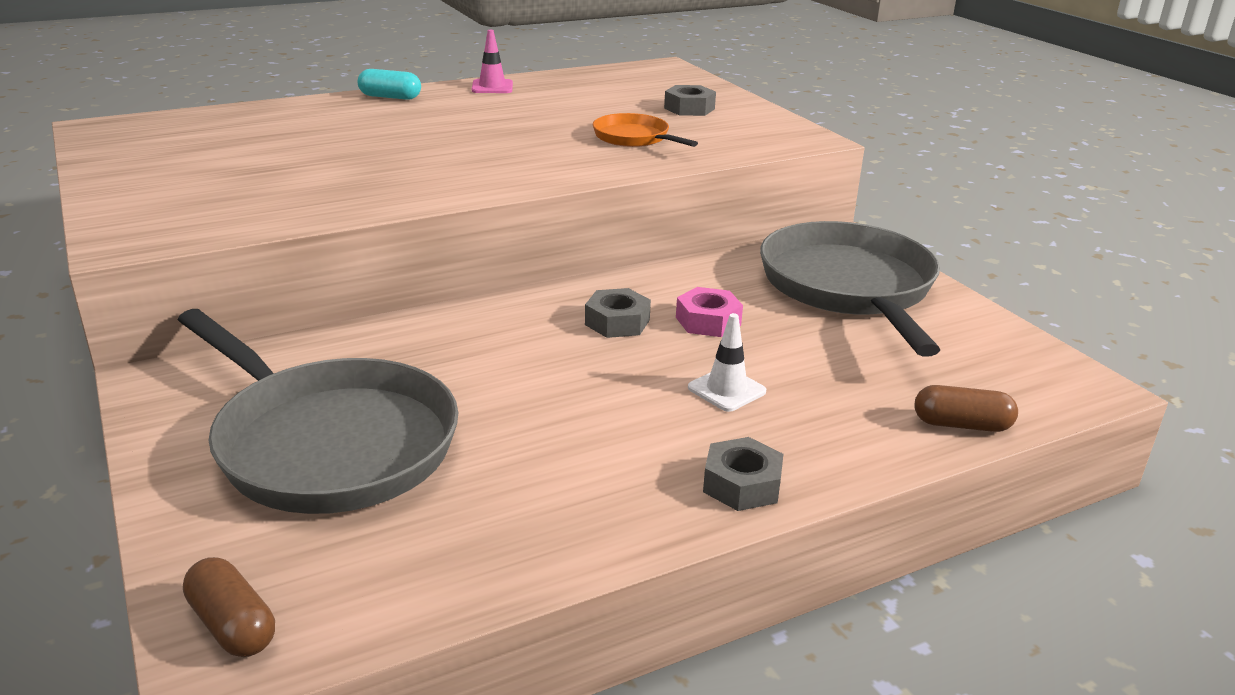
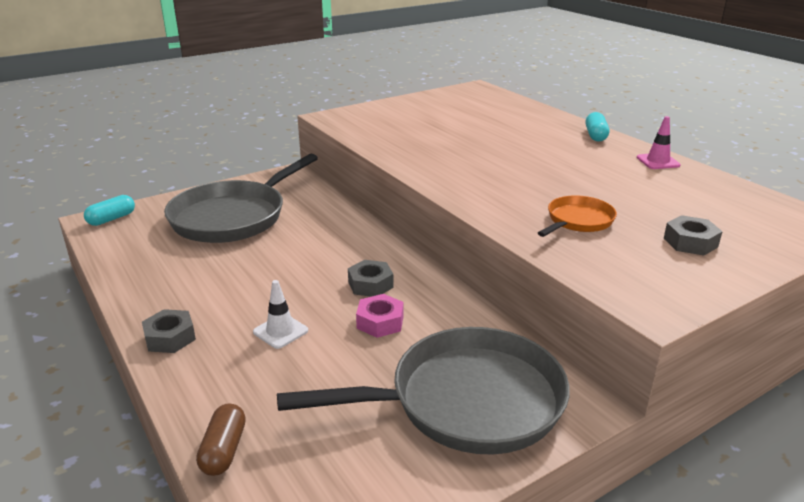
camera: 85 degrees right, 0 degrees up
(232, 625) = (112, 219): brown capsule -> turquoise capsule

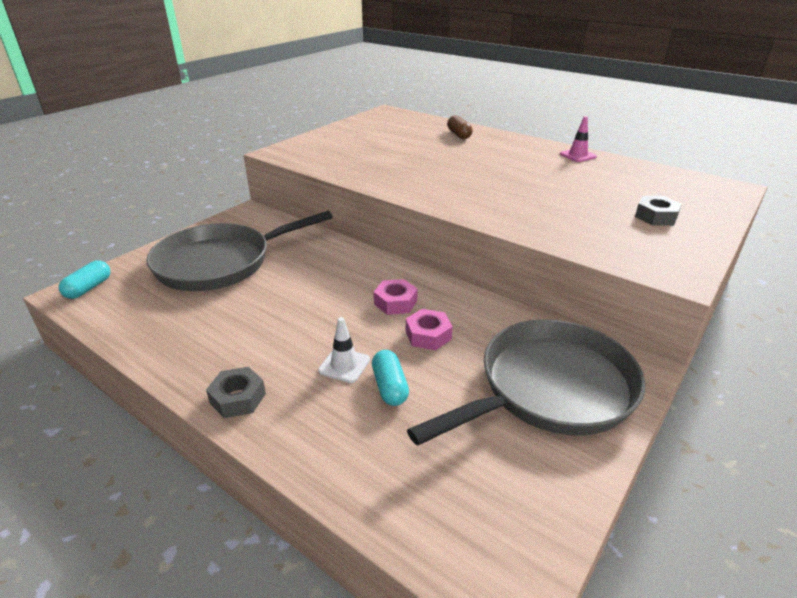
camera: 20 degrees left, 5 degrees up
(224, 450) = (372, 498): brown capsule -> brown capsule (459, 135)
(233, 217) = (220, 263): grey pan -> grey pan turned 45 degrees clockwise
(370, 284) = (395, 302): grey nut -> pink nut
(578, 221) = (562, 213): orange pan -> none
(595, 135) = (515, 140): turquoise capsule -> turquoise capsule (390, 387)

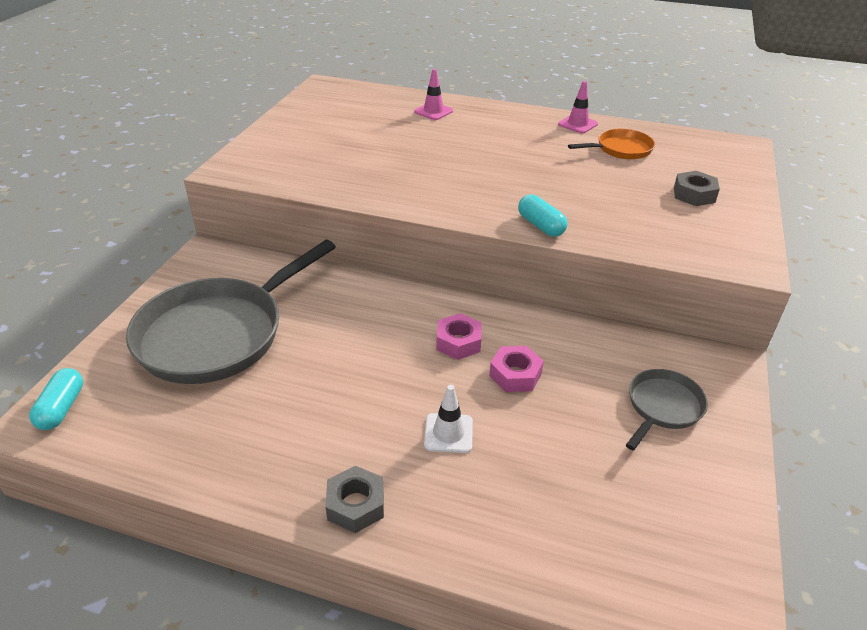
camera: 20 degrees left, 5 degrees up
(390, 387) = (510, 446): turquoise capsule -> turquoise capsule (540, 226)
(459, 135) = (433, 111): brown capsule -> pink traffic cone
(549, 389) = (662, 407): grey pan -> grey pan, size x0.48
(606, 176) = (621, 149): none -> orange pan

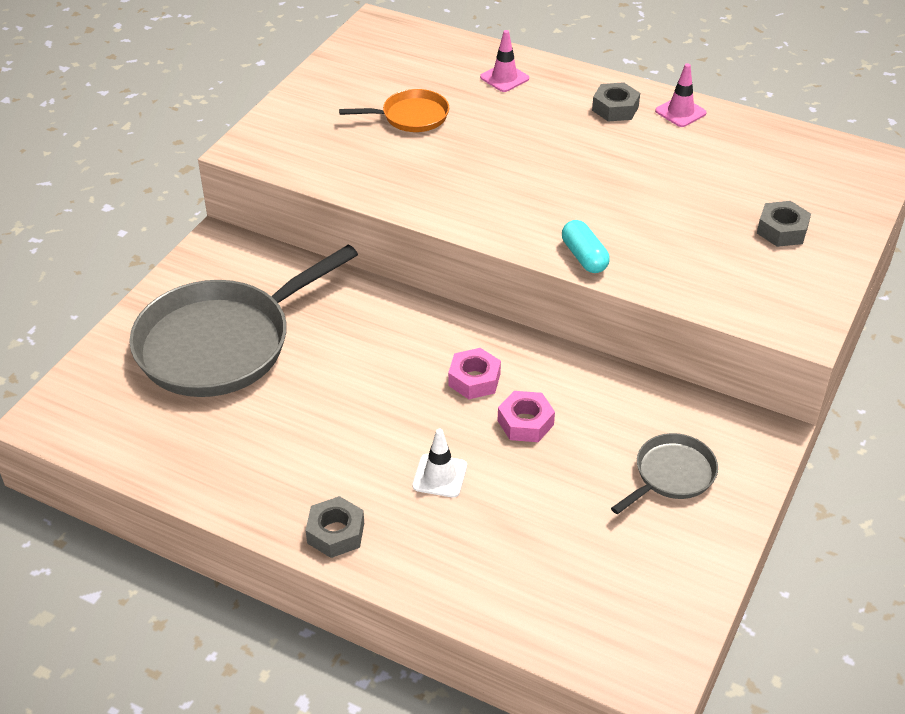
camera: 10 degrees right, 5 degrees up
(62, 408) = (66, 407): turquoise capsule -> none
(526, 125) = (615, 108): none -> grey nut
(621, 149) = (720, 156): orange pan -> orange pan (411, 116)

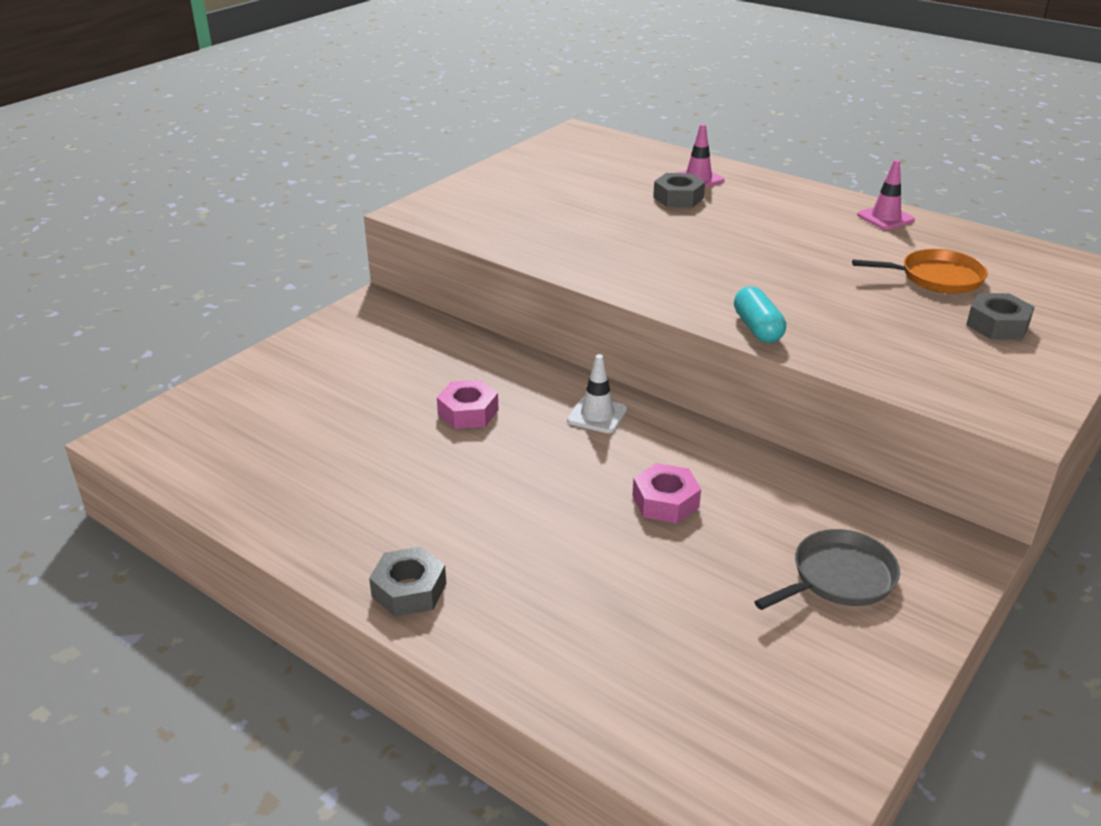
camera: 10 degrees right, 10 degrees down
(222, 343) = (345, 390): grey pan -> none
(411, 116) = (592, 200): orange pan -> orange pan (936, 278)
(440, 476) = (550, 544): white traffic cone -> white traffic cone (597, 415)
(474, 379) = (614, 452): pink nut -> pink nut (468, 412)
(615, 108) = (813, 210): grey nut -> grey nut (678, 198)

